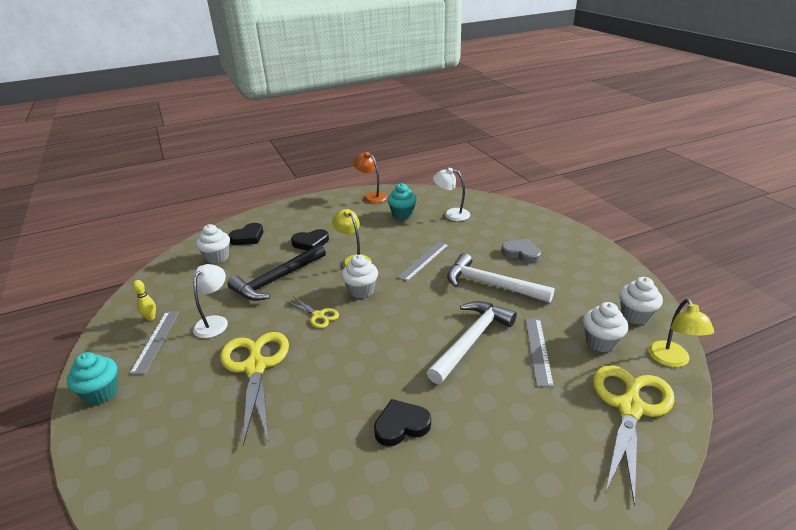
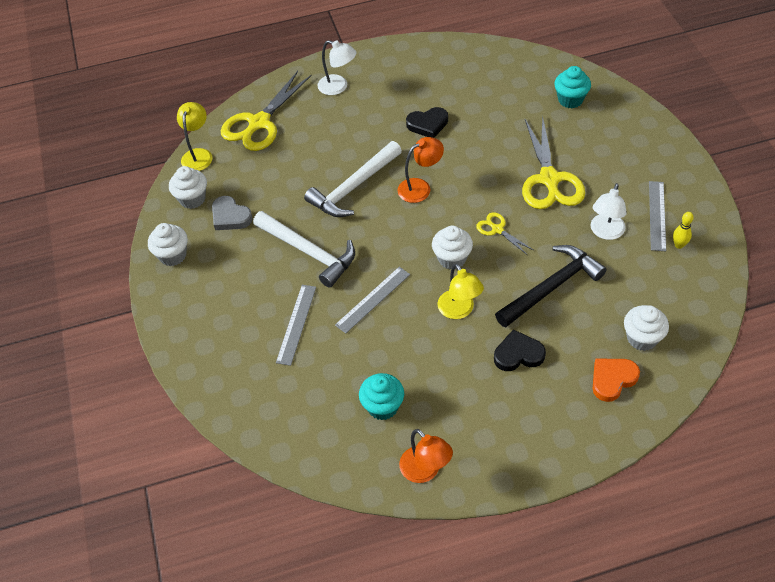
camera: 170 degrees left, 20 degrees up
(101, 393) = (678, 168): turquoise cupcake -> turquoise cupcake (570, 100)
(248, 237) = (612, 379): black heart -> orange heart
(399, 346) = (420, 187): none -> orange lamp
(451, 214) = (310, 397): white lamp -> white lamp (338, 87)
(521, 253) = (252, 298): grey heart -> grey heart (230, 216)
(538, 350) = (300, 172): grey ruler -> grey ruler (296, 324)
(600, 342) = (243, 175): white cupcake -> white cupcake (173, 255)

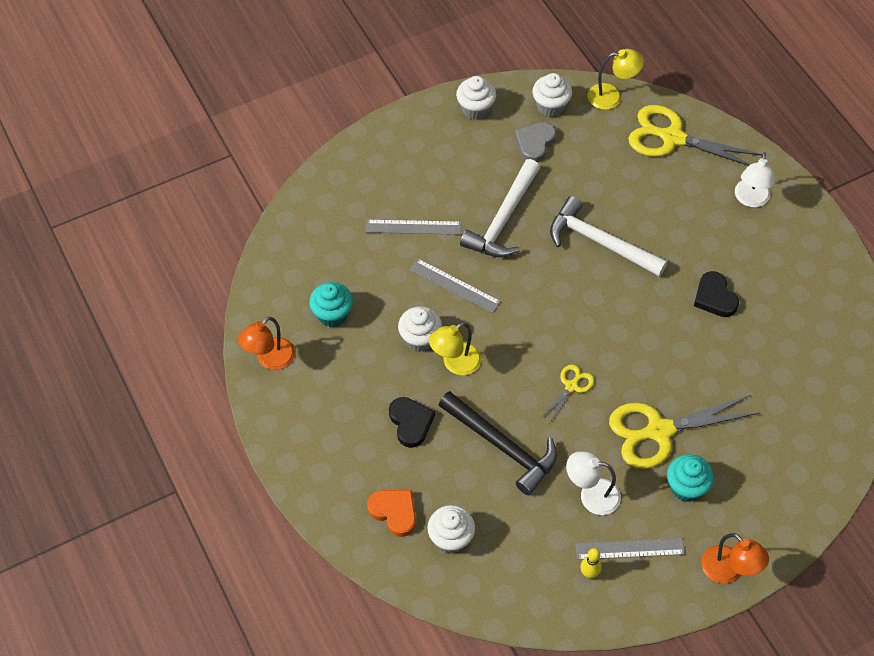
camera: 75 degrees right, 5 degrees up
(420, 187) = (615, 304): orange lamp -> orange lamp (728, 571)
(452, 258) = (521, 348): white cupcake -> white cupcake (420, 339)
(570, 100) = (800, 443): turquoise cupcake -> turquoise cupcake (686, 487)

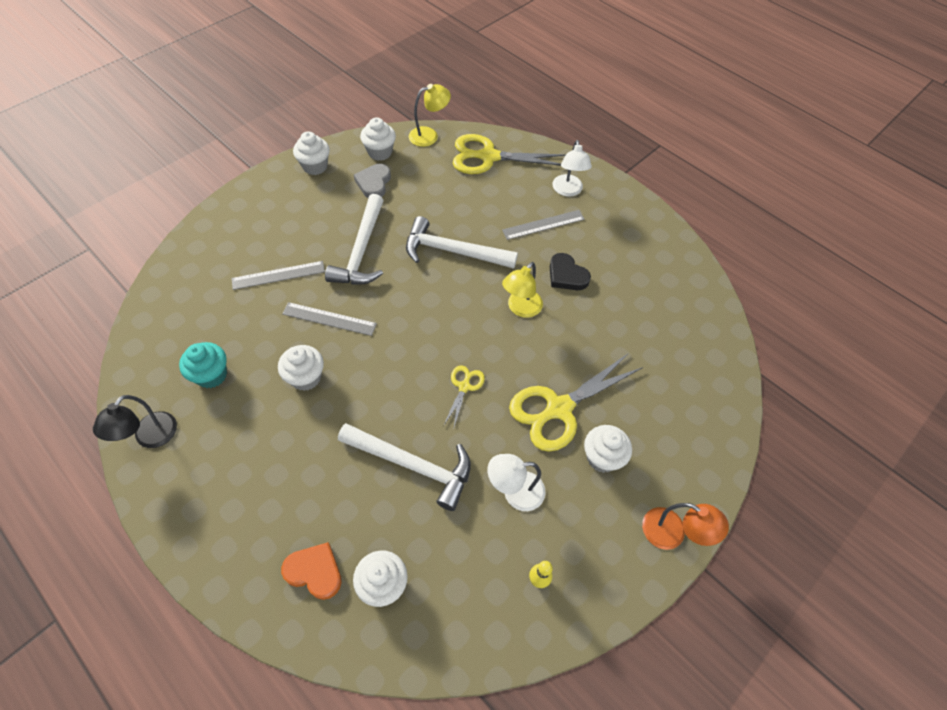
camera: 20 degrees left, 0 degrees up
(269, 359) = (150, 437): orange lamp -> black lamp
(410, 423) = (313, 466): black heart -> none
(455, 363) = (346, 393): yellow lamp -> yellow lamp (520, 309)
(502, 446) = (413, 465): black hammer -> white hammer
(630, 549) = (570, 539): grey ruler -> grey ruler (543, 224)
(686, 487) = (602, 457): turquoise cupcake -> white cupcake

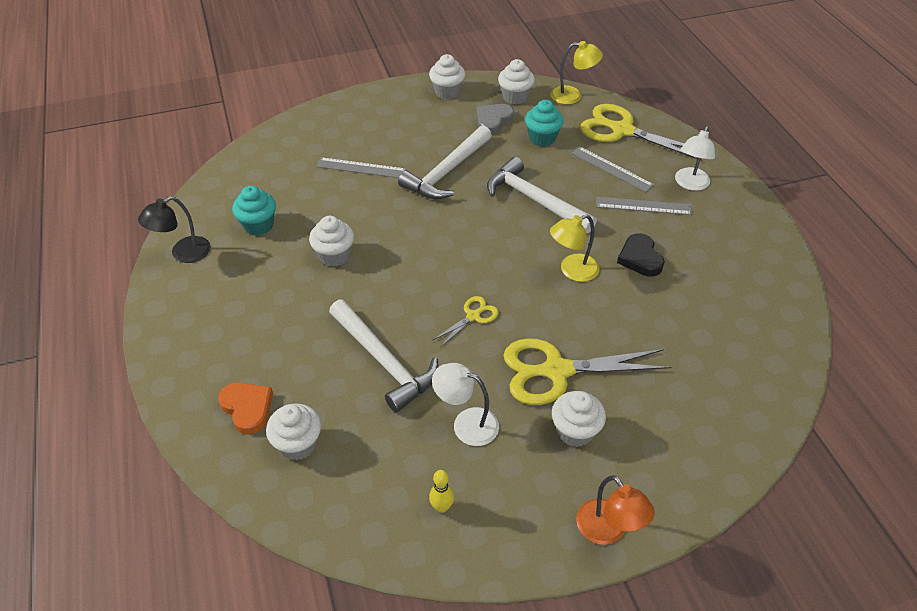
camera: 30 degrees right, 10 degrees down
(329, 319) = (383, 217): grey ruler -> grey ruler (611, 169)
(426, 187) = (542, 138): none -> turquoise cupcake

